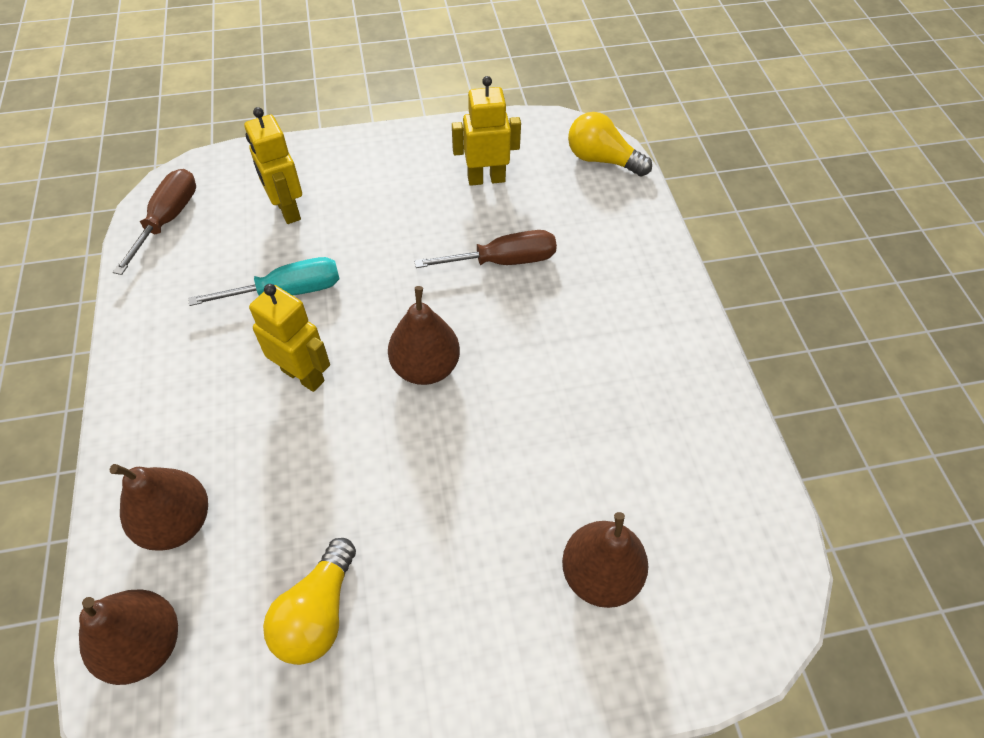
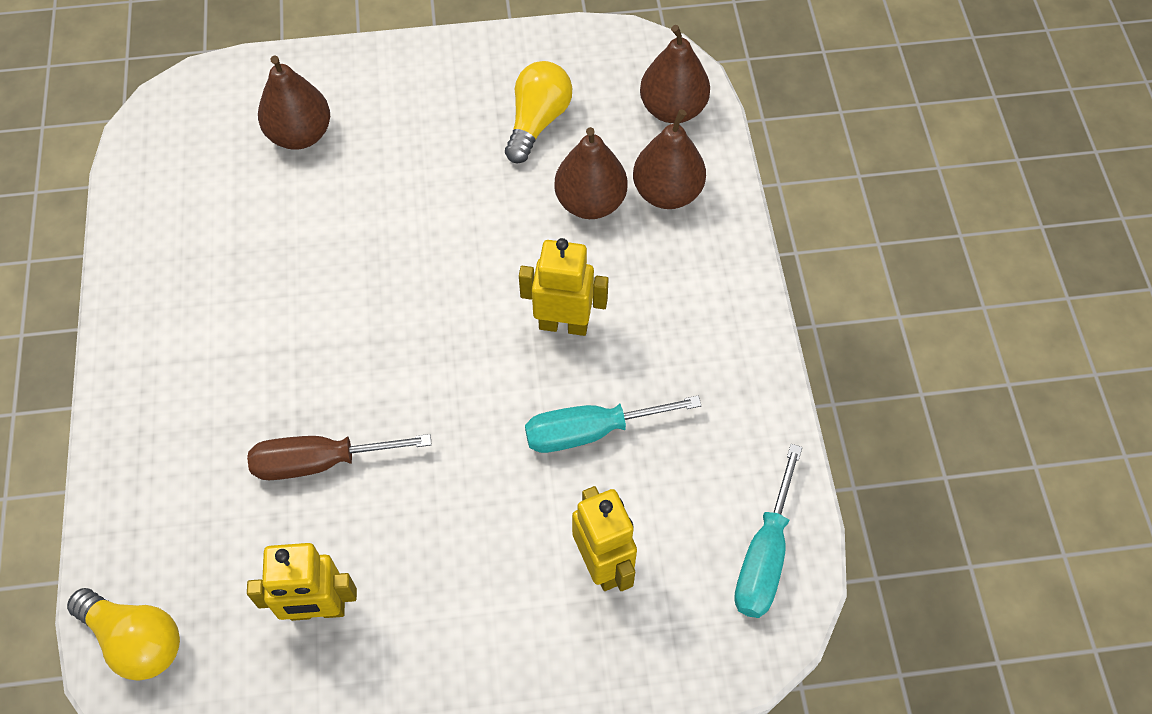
camera: 175 degrees left, 5 degrees up
(168, 220) = (764, 555): brown screwdriver -> turquoise screwdriver
(303, 375) = (563, 324): yellow robot -> yellow robot turned 150 degrees clockwise
(426, 367) = (431, 326): brown pear -> brown pear (590, 202)

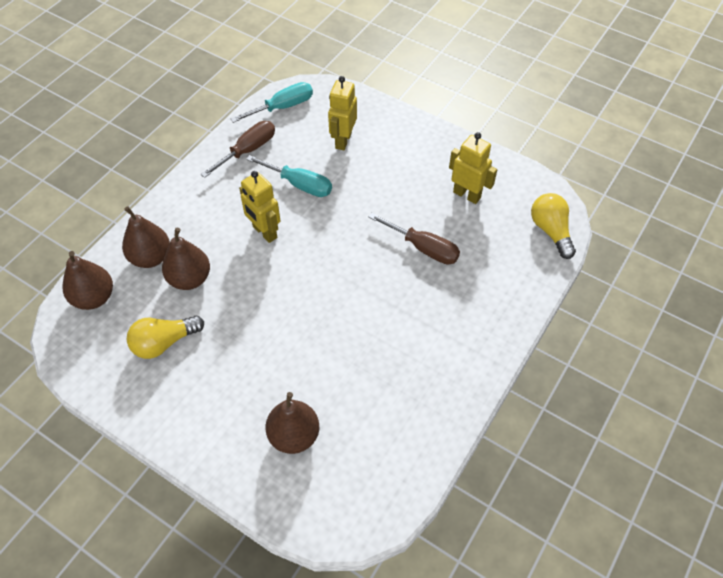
camera: 140 degrees left, 5 degrees down
(725, 431) = (248, 150): none -> brown screwdriver

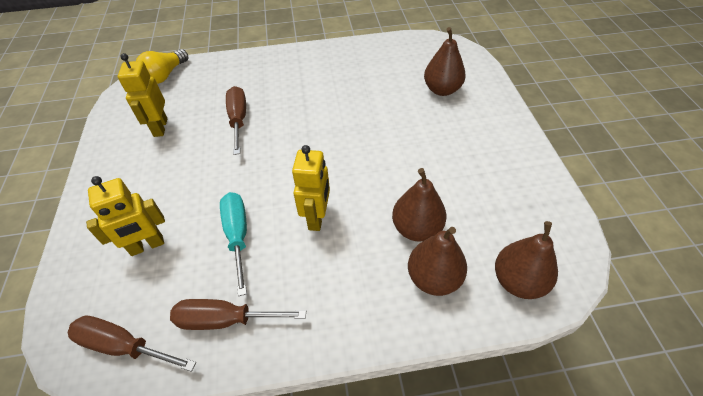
camera: 130 degrees left, 5 degrees down
(164, 342) = (480, 195): yellow light bulb -> none
(283, 107) = (123, 346): turquoise screwdriver -> brown screwdriver

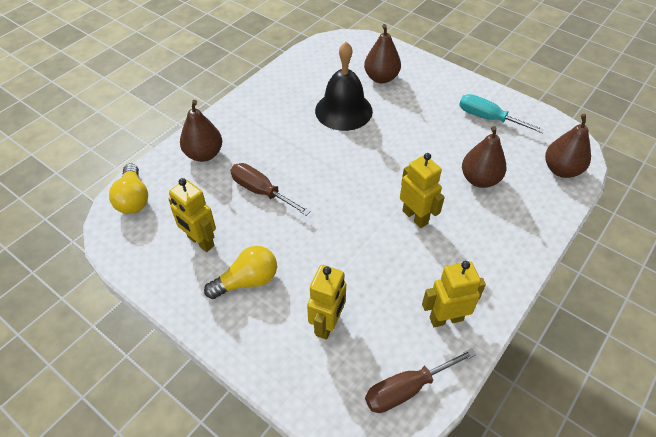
camera: 45 degrees left, 0 degrees up
(147, 174) = (247, 281): none -> yellow light bulb
(225, 320) = (446, 318): brown screwdriver -> yellow robot
(238, 236) = (381, 267): turquoise screwdriver -> turquoise screwdriver (488, 118)
(375, 98) = (343, 110): none -> black bell
(433, 278) = (522, 200): brown pear -> brown pear (204, 154)

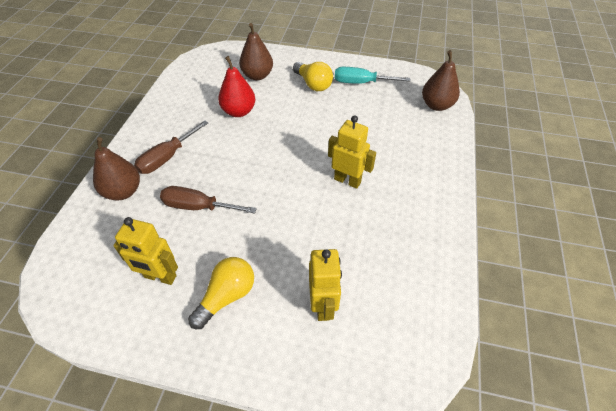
camera: 25 degrees left, 0 degrees up
(133, 198) = (66, 261): yellow light bulb -> yellow light bulb (313, 84)
(343, 110) = (239, 111): black bell -> red pear
(407, 389) = (422, 333): brown screwdriver -> brown screwdriver (167, 157)
(446, 318) = (419, 257): yellow robot -> none
(479, 179) = (381, 132): brown pear -> none

